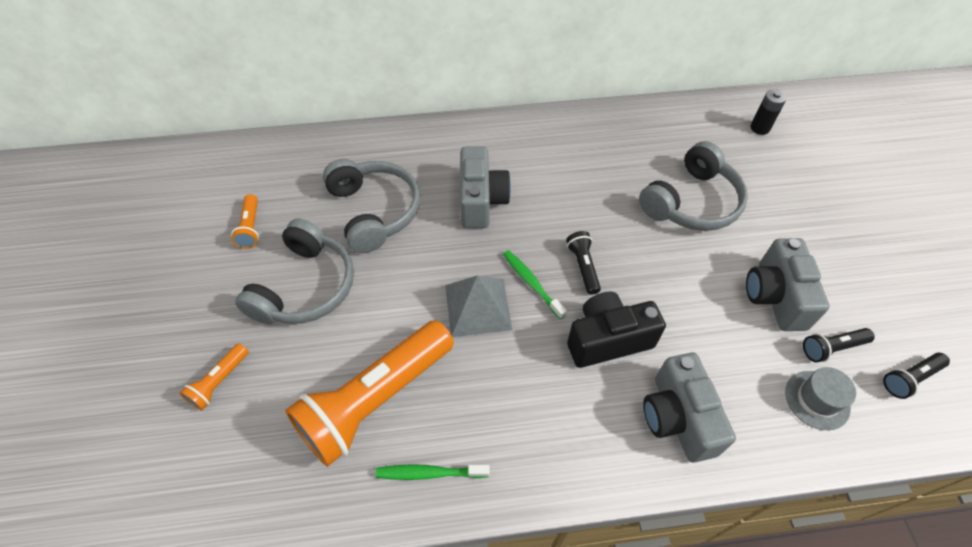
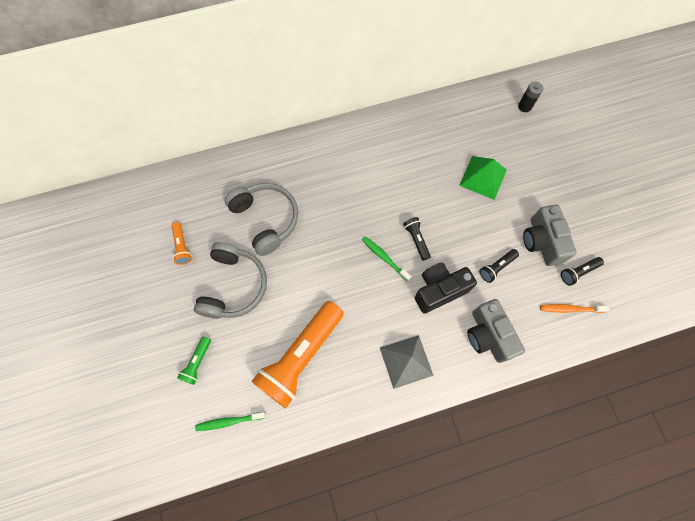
camera: 10 degrees left, 15 degrees up
(219, 382) = (197, 362): orange flashlight -> green flashlight
(429, 473) = (345, 397): green toothbrush -> green toothbrush (229, 421)
(478, 307) = (352, 281): grey pyramid -> grey pyramid (406, 361)
(481, 201) = (338, 199): grey camera -> none
(692, 202) = (483, 177): grey headphones -> green pyramid
(817, 400) = (570, 309): grey hat -> orange toothbrush
(910, 378) = (624, 285): black flashlight -> black flashlight (496, 267)

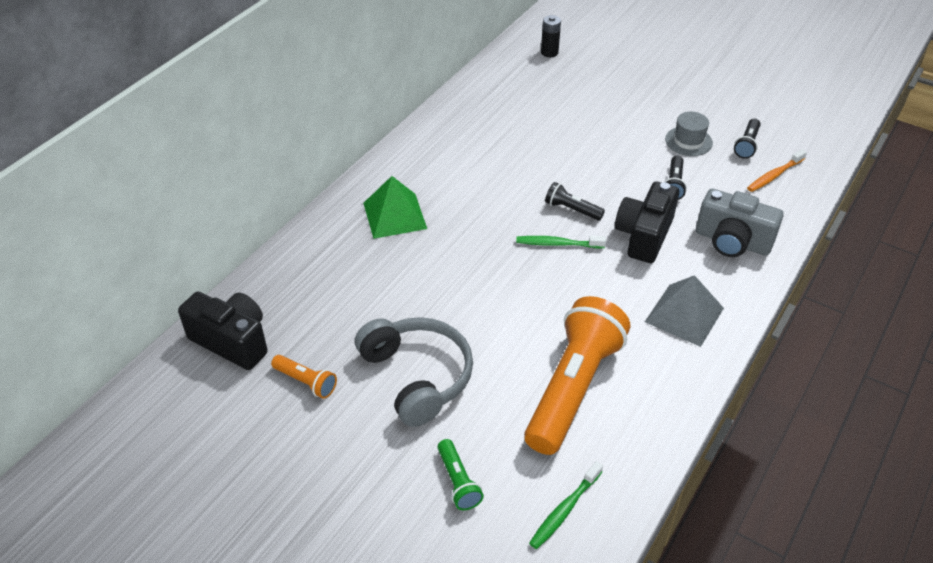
camera: 40 degrees left, 25 degrees down
(171, 195) = (232, 341): none -> black camera
(266, 219) = (385, 291): grey headphones -> none
(301, 357) = (573, 388): orange flashlight -> orange flashlight turned 150 degrees counterclockwise
(483, 177) = (575, 124): green pyramid -> green pyramid (394, 215)
(542, 241) = (688, 141): grey camera -> grey hat

